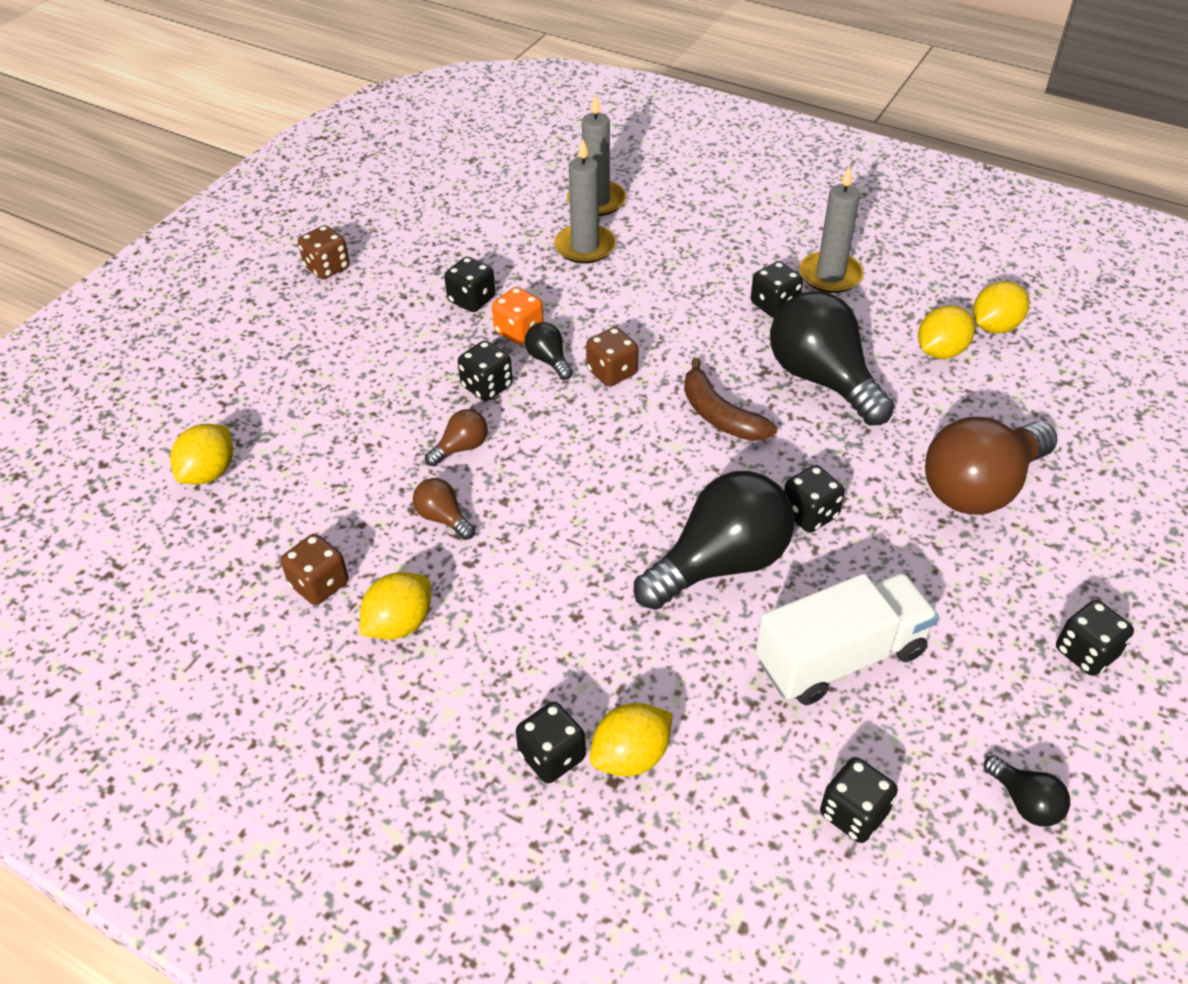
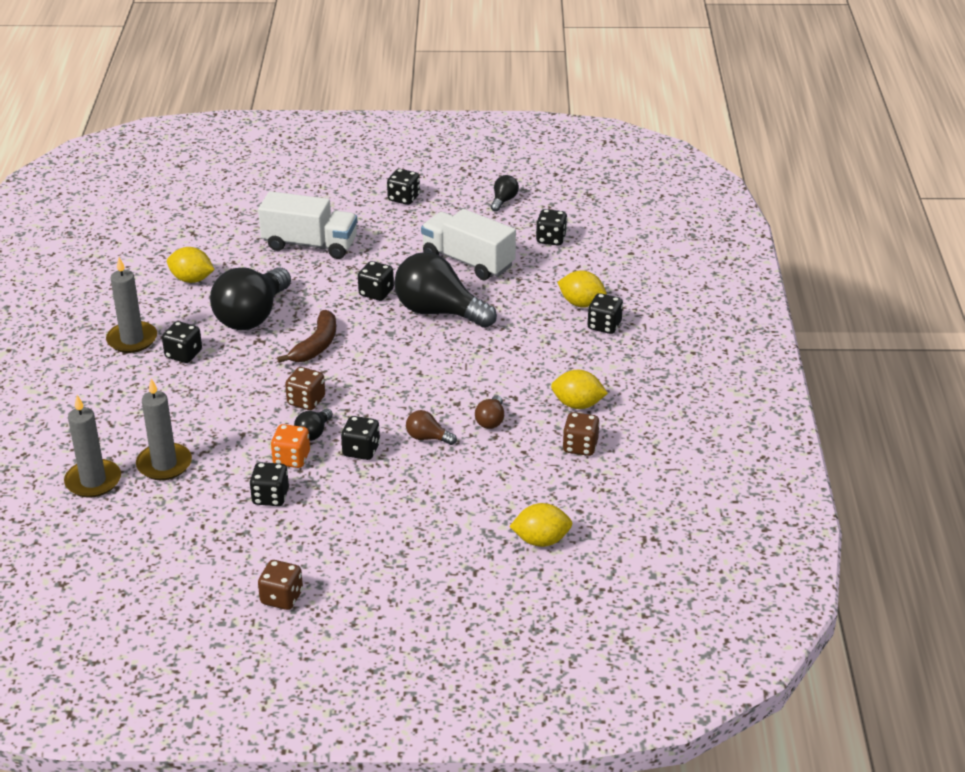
camera: 120 degrees left, 10 degrees down
(979, 487) = (310, 244): brown light bulb -> white truck
(994, 326) = (151, 265): yellow lemon -> none

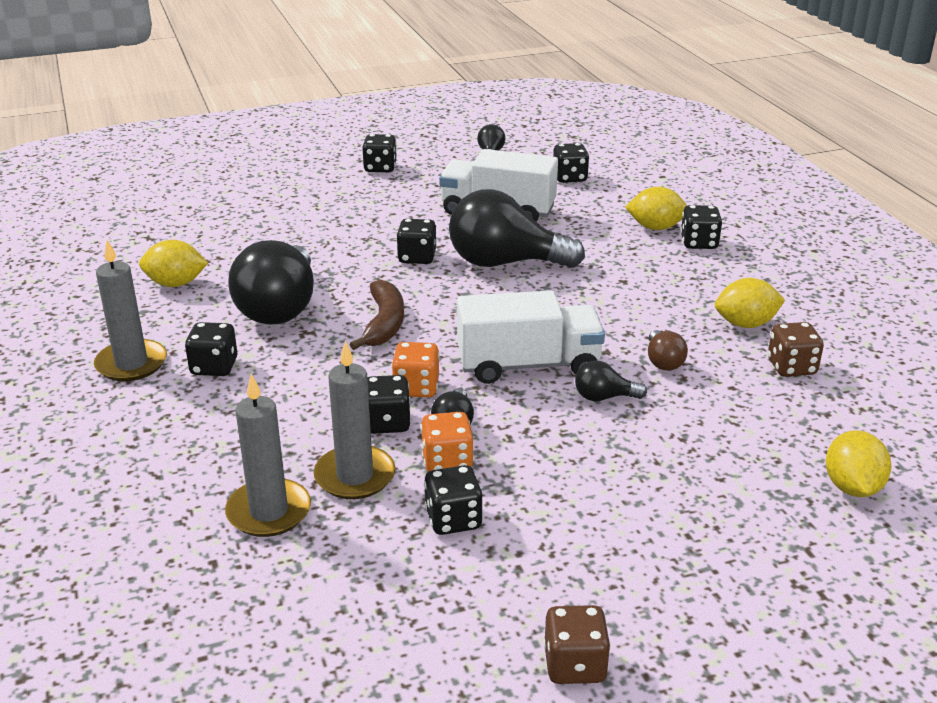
camera: 20 degrees left, 5 degrees down
(93, 481) = (171, 562): grey candle -> grey candle (355, 476)
(306, 401) = (416, 388): brown dice -> orange dice
(310, 244) = (303, 225): white truck -> white truck (528, 365)
(361, 450) = (532, 431): black dice -> black dice (387, 423)
(427, 438) = (604, 397): brown light bulb -> black light bulb
(541, 540) = (852, 487): yellow lemon -> yellow lemon turned 60 degrees counterclockwise

